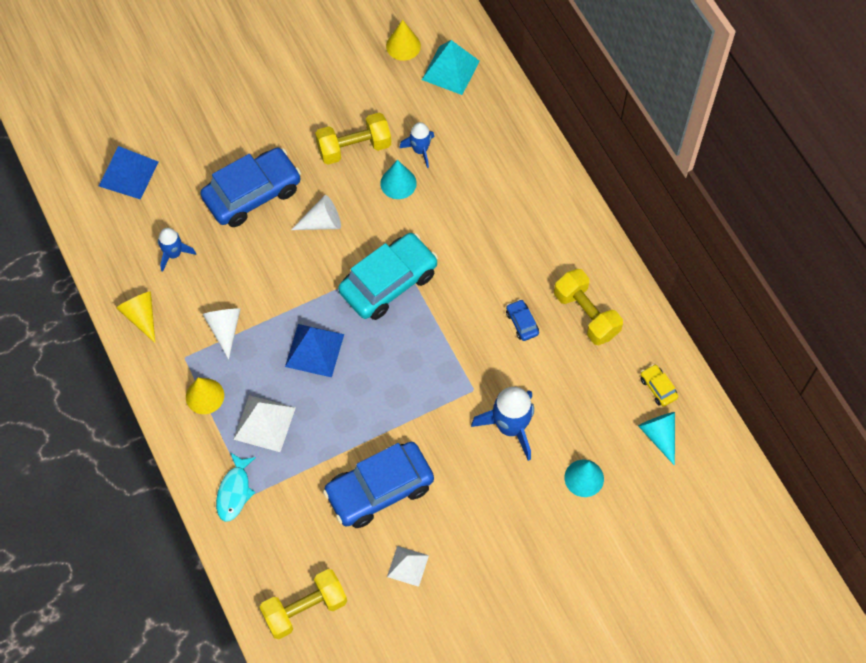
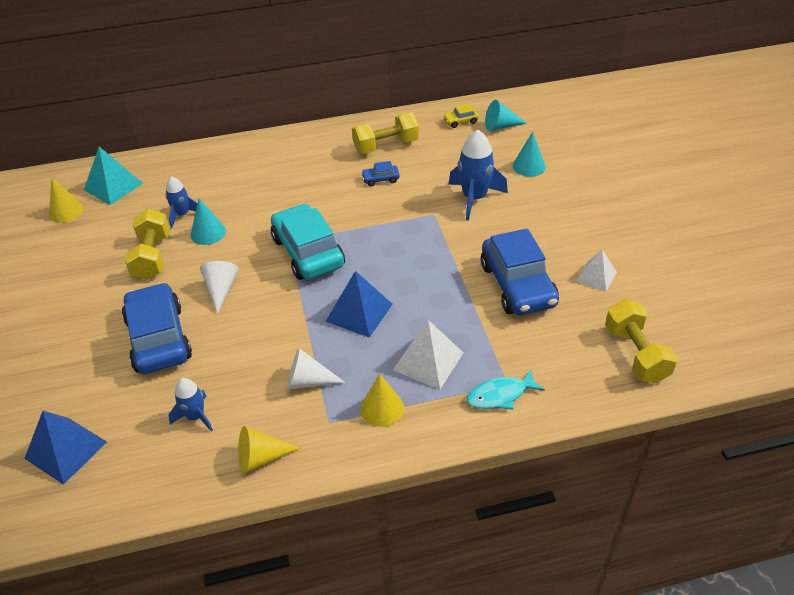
camera: 75 degrees left, 20 degrees down
(234, 491) = (500, 395): turquoise fish -> turquoise fish turned 135 degrees clockwise

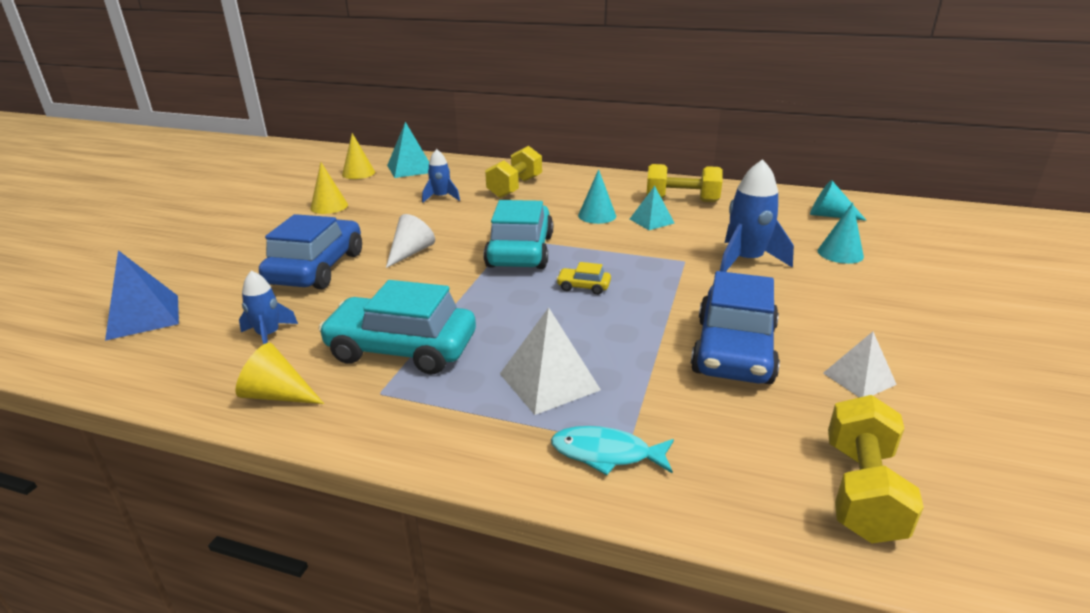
camera: 30 degrees right, 15 degrees down
(152, 257) = (384, 215): yellow dumbbell -> yellow dumbbell (515, 187)
(208, 233) = (447, 214): turquoise cone -> turquoise cone (597, 215)
(308, 381) = (402, 349): white cone -> turquoise car
(359, 312) = (518, 311): blue pyramid -> none
(380, 179) = (651, 221): blue car -> turquoise pyramid
(382, 408) = (448, 405): yellow cone -> yellow cone (329, 206)
(460, 121) = (783, 202): yellow car -> yellow car (583, 287)

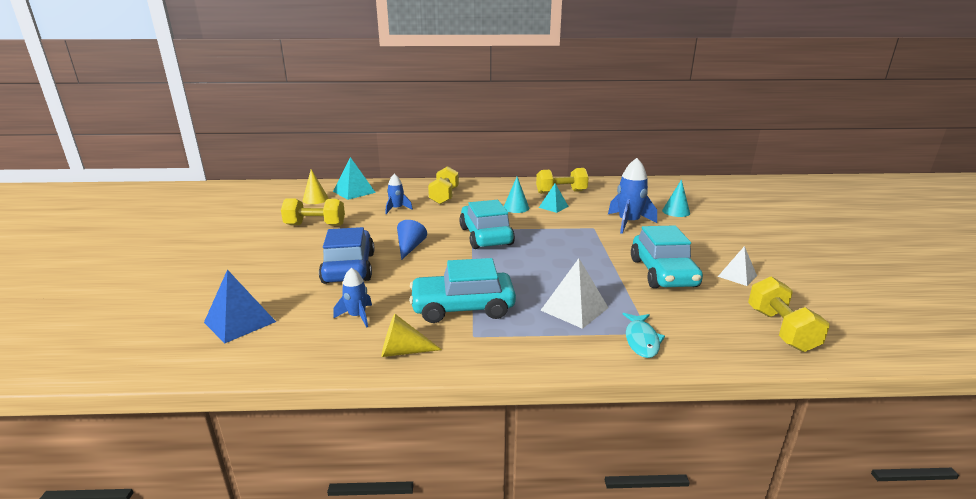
camera: 20 degrees left, 5 degrees down
(329, 206) = (315, 225): yellow cone -> yellow dumbbell
(410, 253) = (410, 248): white cone -> blue cone
(583, 287) = (546, 251): yellow car -> none
(606, 454) = (641, 340): turquoise fish -> turquoise fish turned 75 degrees counterclockwise
(734, 350) = (663, 273): blue car -> turquoise car
(830, 216) = (653, 191): turquoise cone -> none

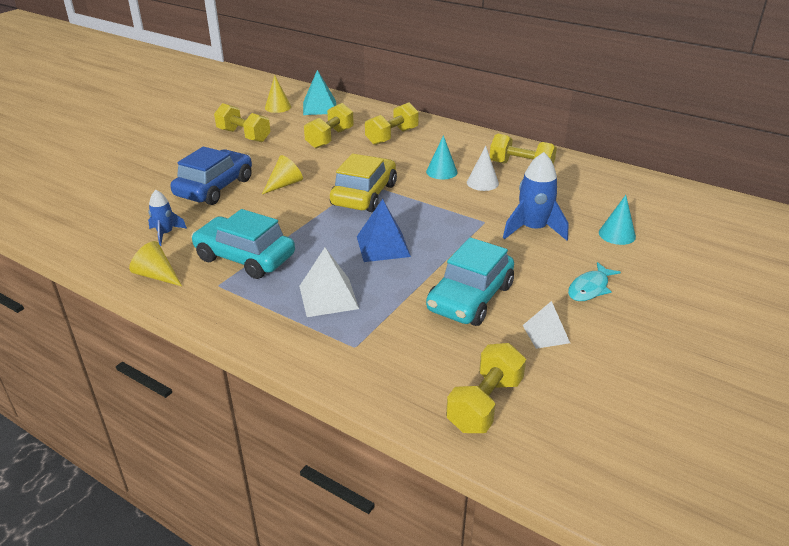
camera: 35 degrees right, 10 degrees up
(240, 322) = (94, 207): blue pyramid -> blue pyramid (383, 246)
(397, 209) = (330, 138): blue rocket -> yellow dumbbell
(410, 248) = (284, 184): blue cone -> yellow cone
(485, 236) = (364, 195): turquoise car -> yellow car
(553, 207) = (482, 183): turquoise pyramid -> white cone
(641, 340) = (337, 350): turquoise fish -> turquoise fish (590, 288)

